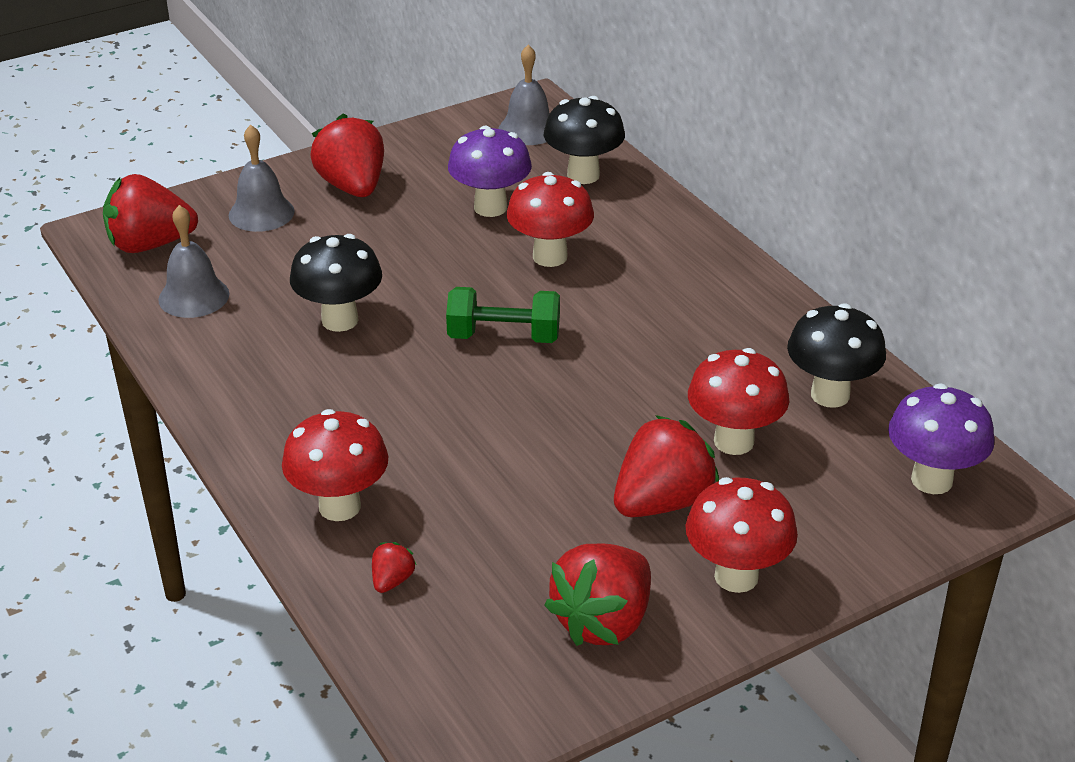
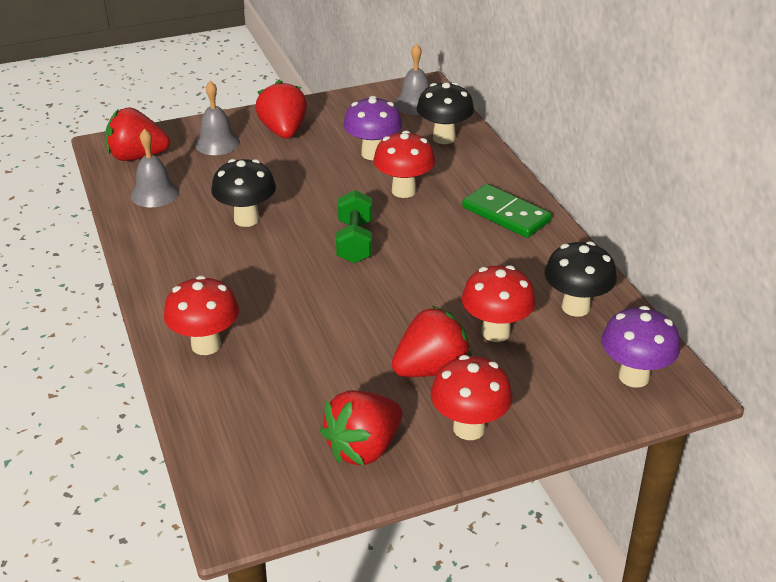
camera: 10 degrees right, 0 degrees up
(392, 580) = (225, 400): red strawberry -> none
(504, 337) = (355, 242): green dumbbell -> green dumbbell turned 75 degrees clockwise
(700, 276) = (505, 214): none -> green domino

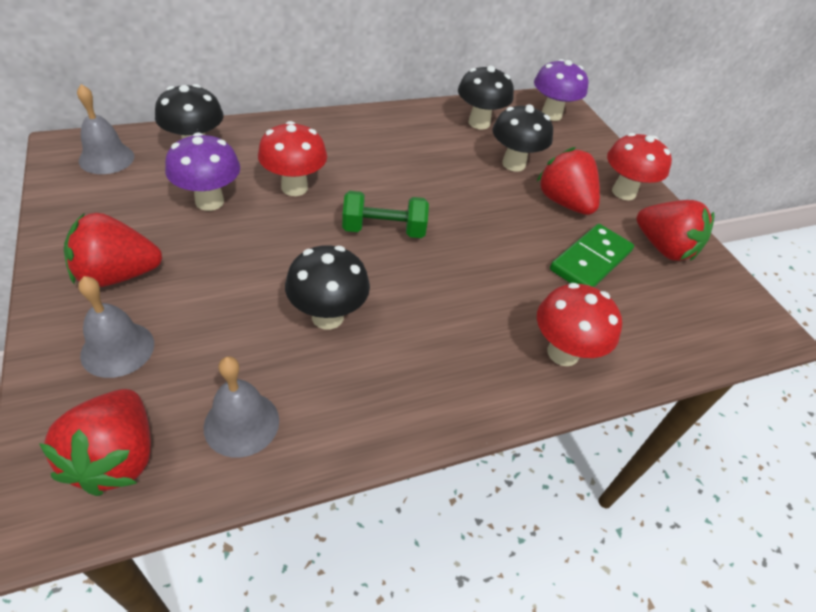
camera: 95 degrees left, 10 degrees up
(495, 332) = (513, 164): red mushroom -> black mushroom
(505, 214) = (349, 134): green domino -> green domino (590, 261)

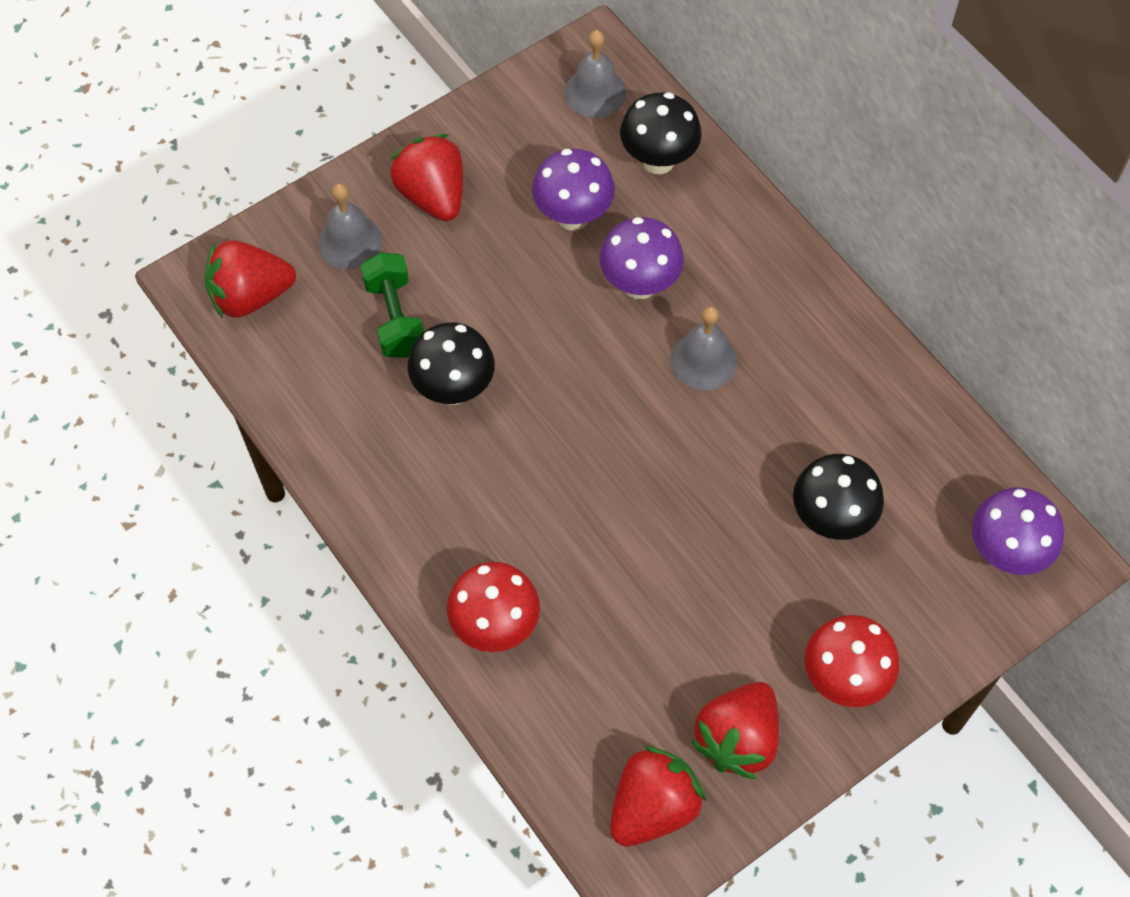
camera: 80 degrees right, 15 degrees up
(241, 423) = (309, 367): grey bell -> grey bell (703, 360)
(294, 187) = (639, 285): red mushroom -> purple mushroom
(383, 230) = (610, 400): green dumbbell -> green dumbbell (395, 318)
(479, 123) = (913, 454): black mushroom -> none
(564, 202) = (774, 599): red strawberry -> red strawberry (653, 807)
(590, 261) = (665, 644): green domino -> none

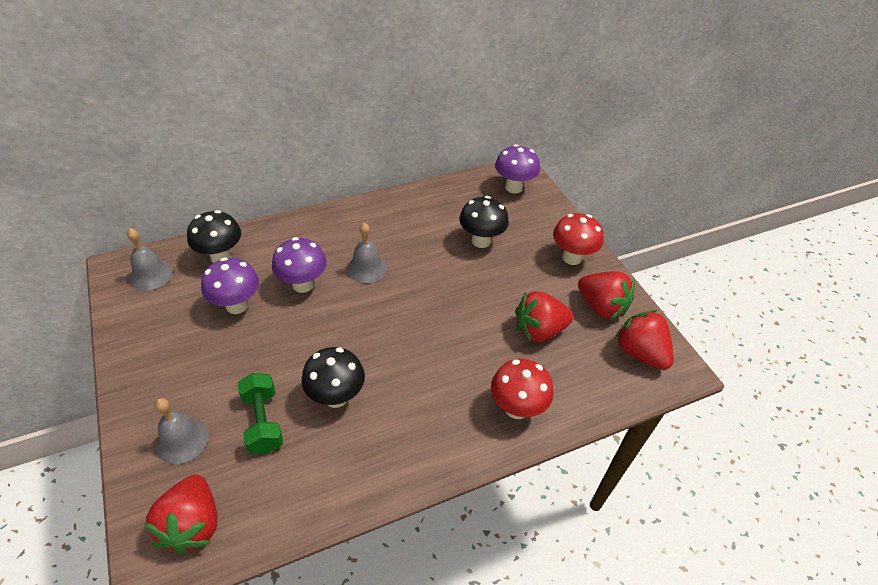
camera: 80 degrees left, 15 degrees down
(395, 318) = (263, 422): green dumbbell -> green dumbbell turned 75 degrees clockwise
(432, 195) = (174, 379): red strawberry -> red strawberry (539, 330)

